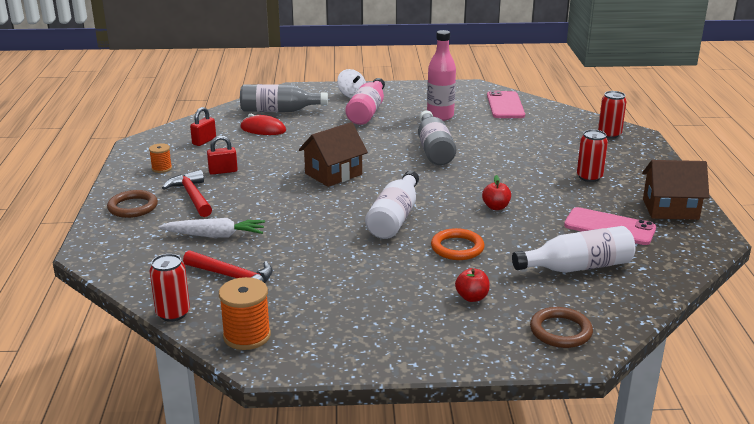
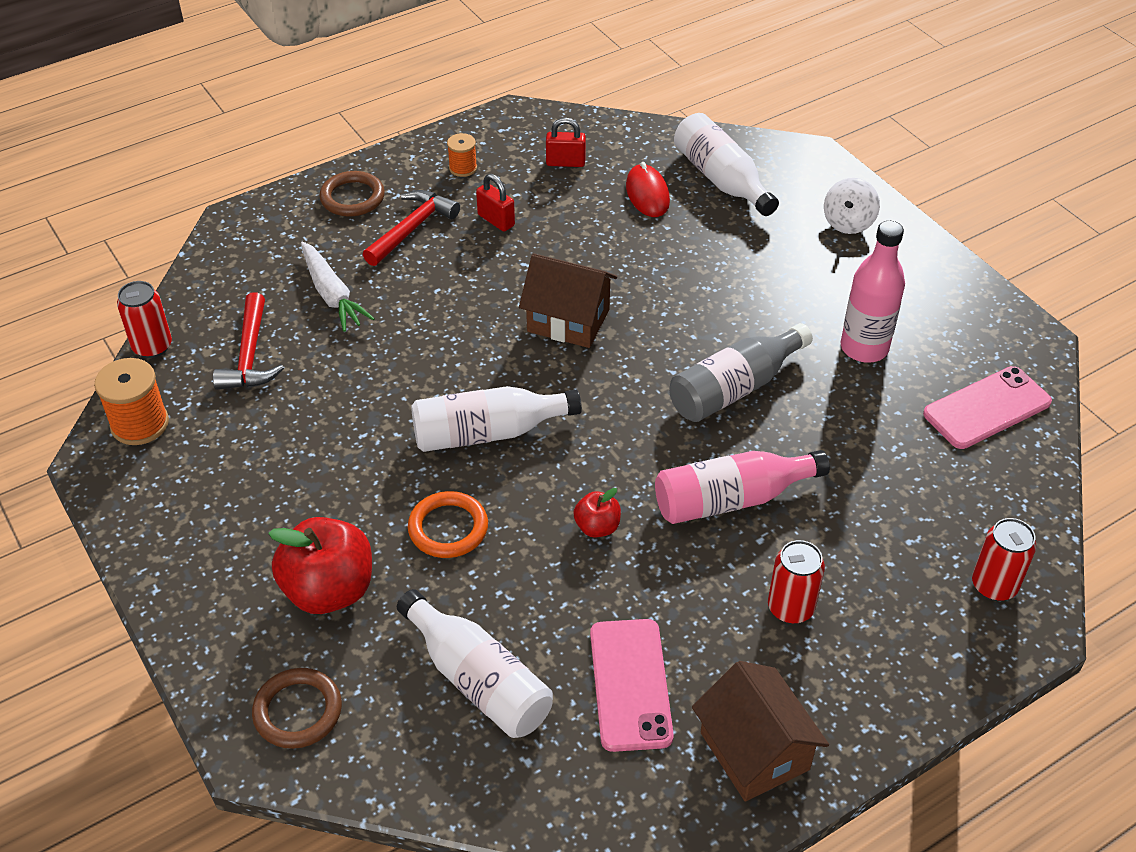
camera: 60 degrees right, 20 degrees up
(279, 111) = (721, 179): grey bottle -> white bottle
(367, 112) = (803, 264): pink bottle -> pink bottle (731, 499)
(472, 297) = (329, 590): red apple -> red apple, size x2.00

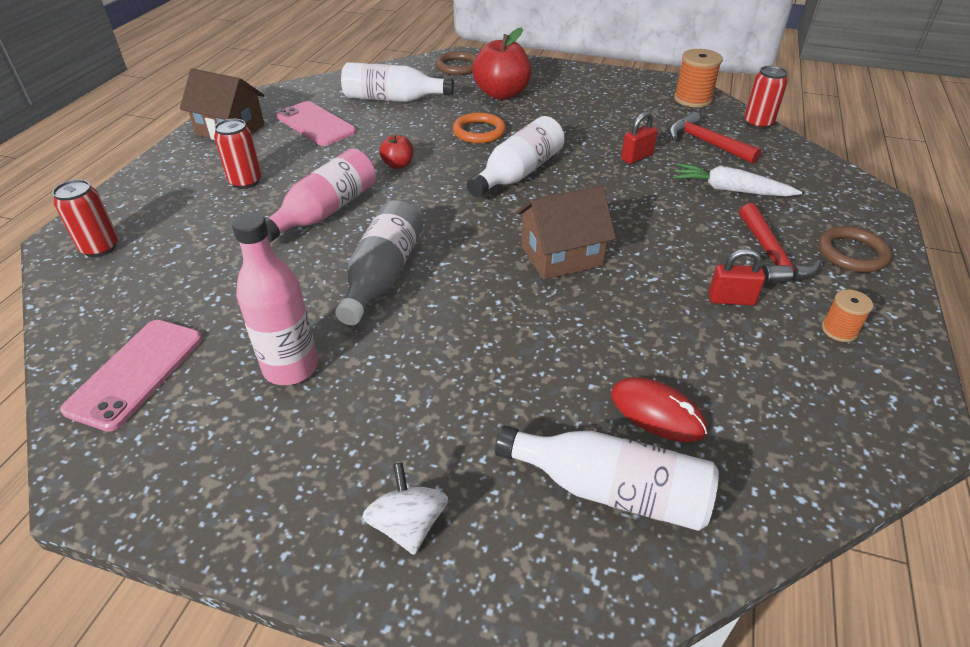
camera: 140 degrees right, 5 degrees down
(565, 162) = (778, 398): red padlock -> red padlock (636, 157)

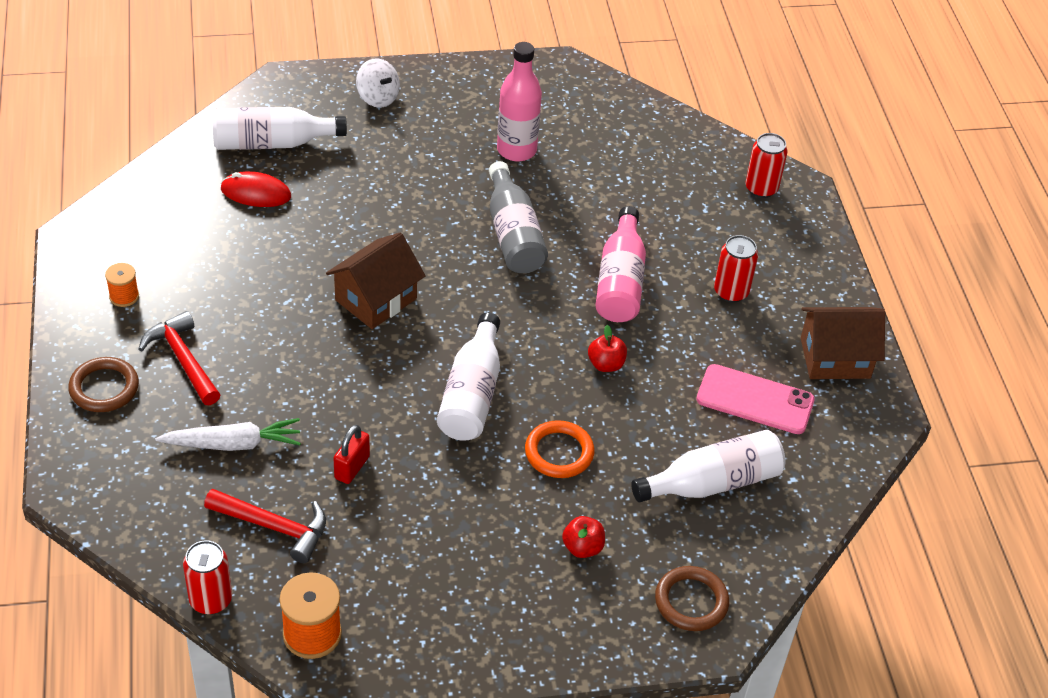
camera: 150 degrees right, 5 degrees up
(136, 373) = (611, 119): pink phone -> none
(502, 94) = (582, 547): red apple -> red apple, size x0.50
(731, 299) = (215, 299): red padlock -> none

